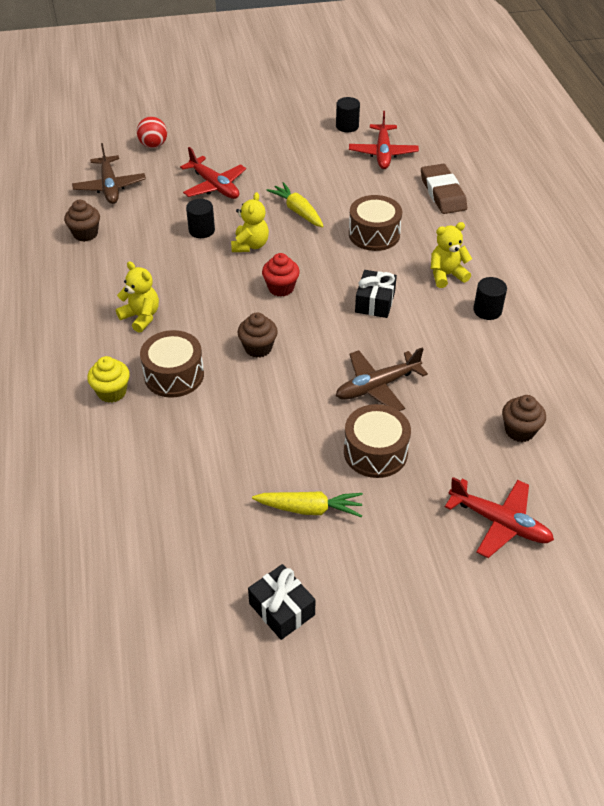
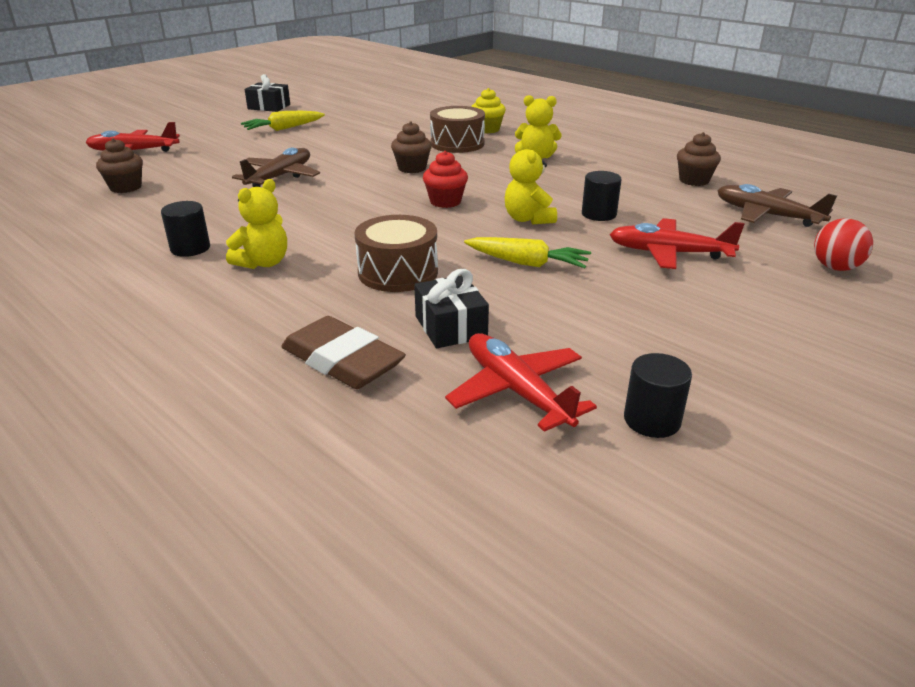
camera: 145 degrees right, 15 degrees down
(375, 302) = (333, 219): black gift -> black gift (450, 327)
(375, 452) = (254, 153): brown drum -> none

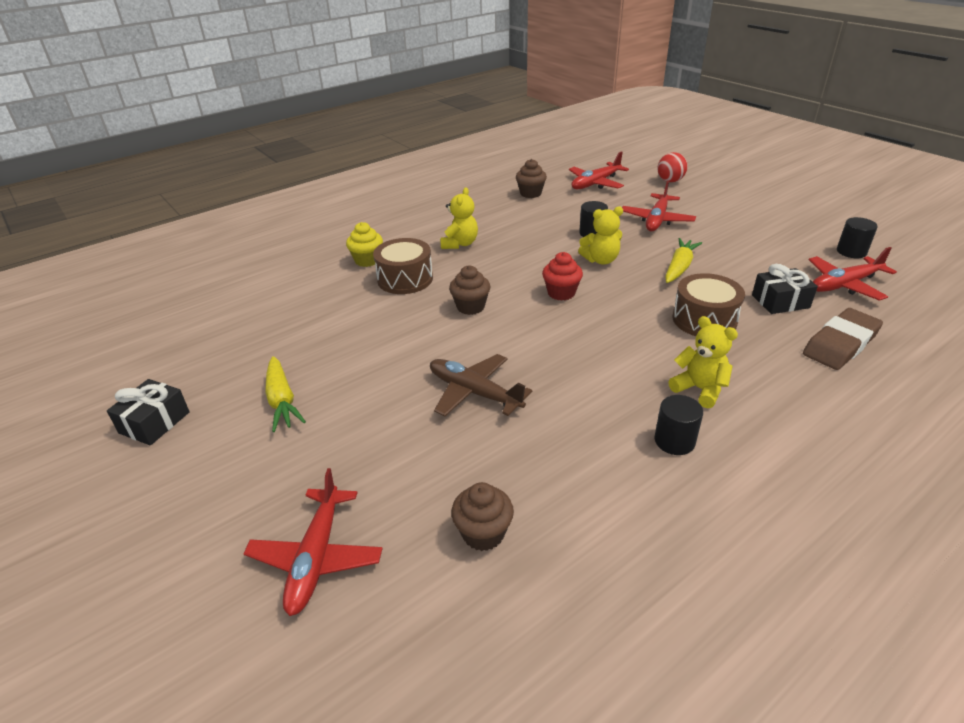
camera: 80 degrees left, 5 degrees up
(767, 215) = (595, 183): brown plane -> red plane

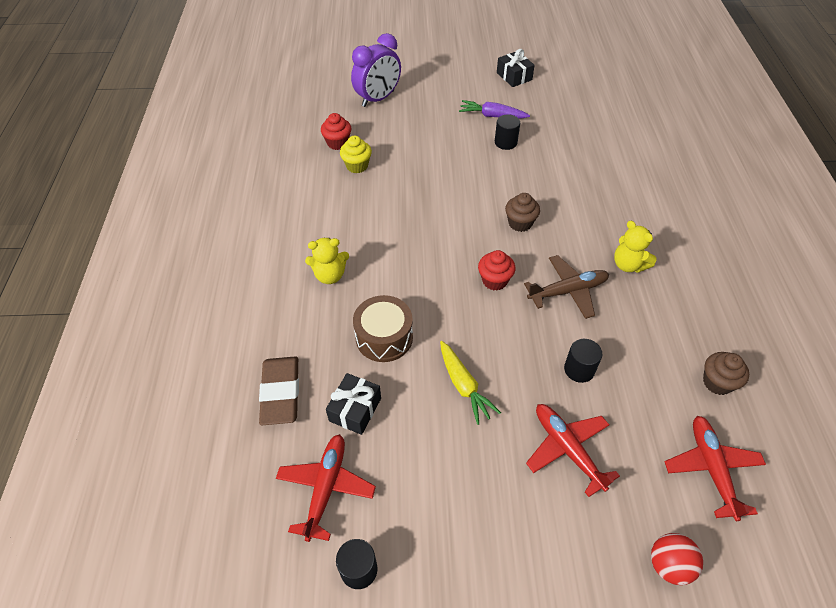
camera: 125 degrees right, 15 degrees up
(282, 401) = (492, 116): yellow carrot -> purple carrot
(316, 557) = (378, 99): red plane -> purple clock
(367, 260) = (639, 200): yellow cupcake -> yellow cupcake (357, 166)
(405, 279) = (590, 208): brown drum -> none
(474, 392) = (428, 182): brown plane -> brown plane (567, 291)
(483, 533) = (338, 143): brown cupcake -> red cupcake
(601, 260) = (523, 339): yellow teddy bear -> none
(674, 441) = (311, 234): black cylinder -> black cylinder (505, 142)

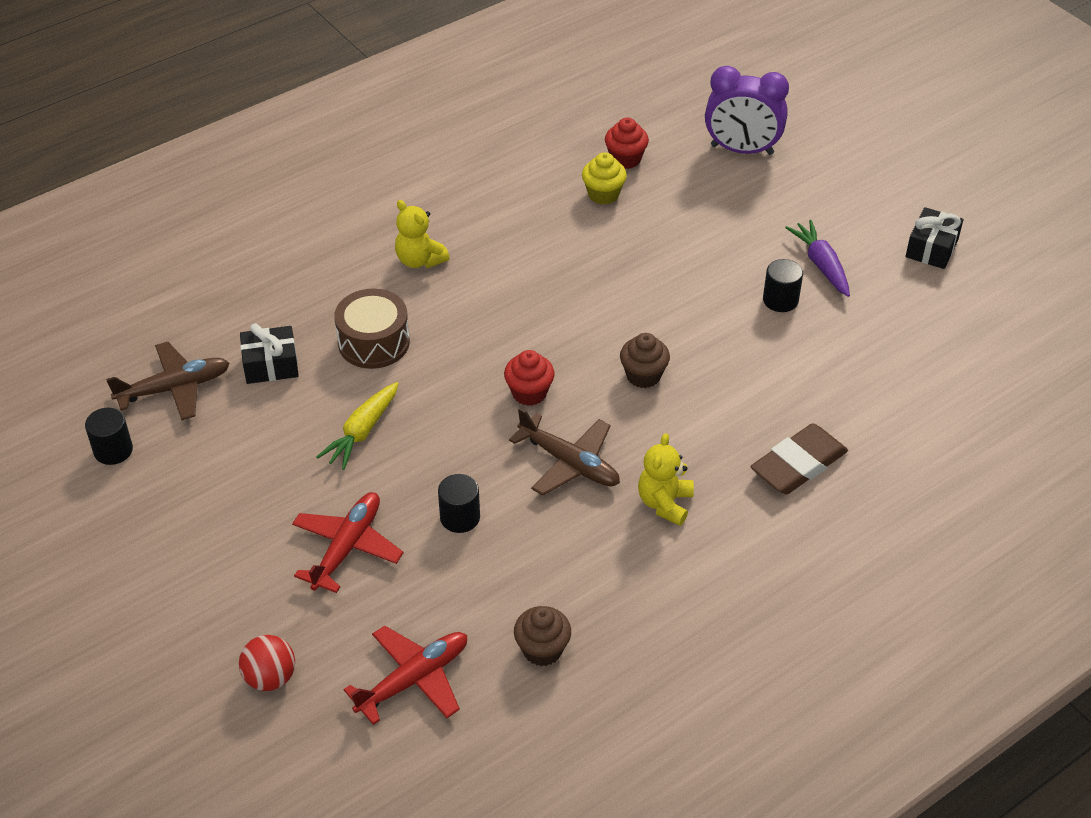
camera: 55 degrees right, 5 degrees down
(280, 393) = (249, 304): brown eraser -> brown eraser (798, 464)
(326, 488) = (174, 388): red plane -> brown plane

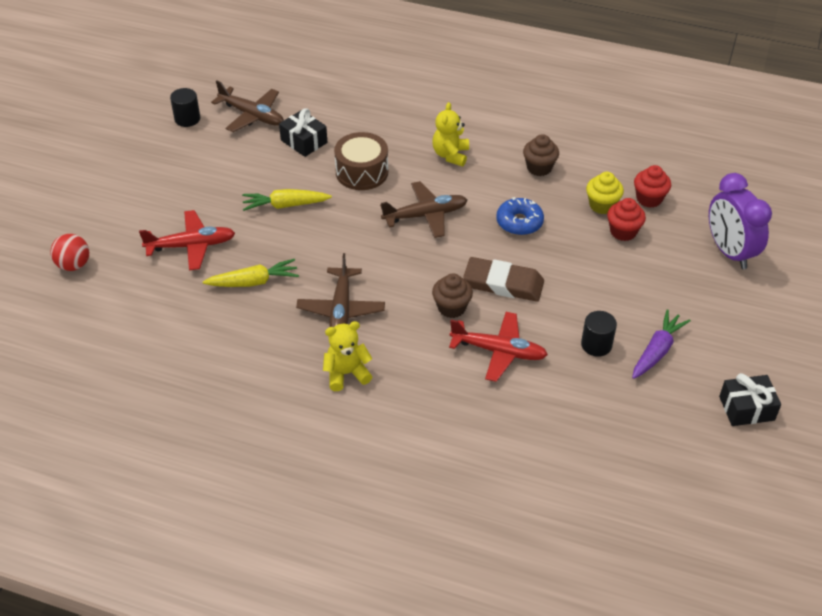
camera: 55 degrees right, 0 degrees up
(413, 679) = (114, 325): red plane -> red plane (498, 351)
(460, 517) = (253, 282): black cylinder -> yellow carrot
(492, 327) = (425, 215): none -> brown plane
(529, 393) = (384, 261): red cupcake -> red cupcake (623, 232)
(542, 649) = (178, 372): brown cupcake -> brown cupcake (539, 168)
(571, 263) = (519, 222): none -> blue donut
(798, 464) = (444, 429): brown eraser -> brown eraser (503, 283)

